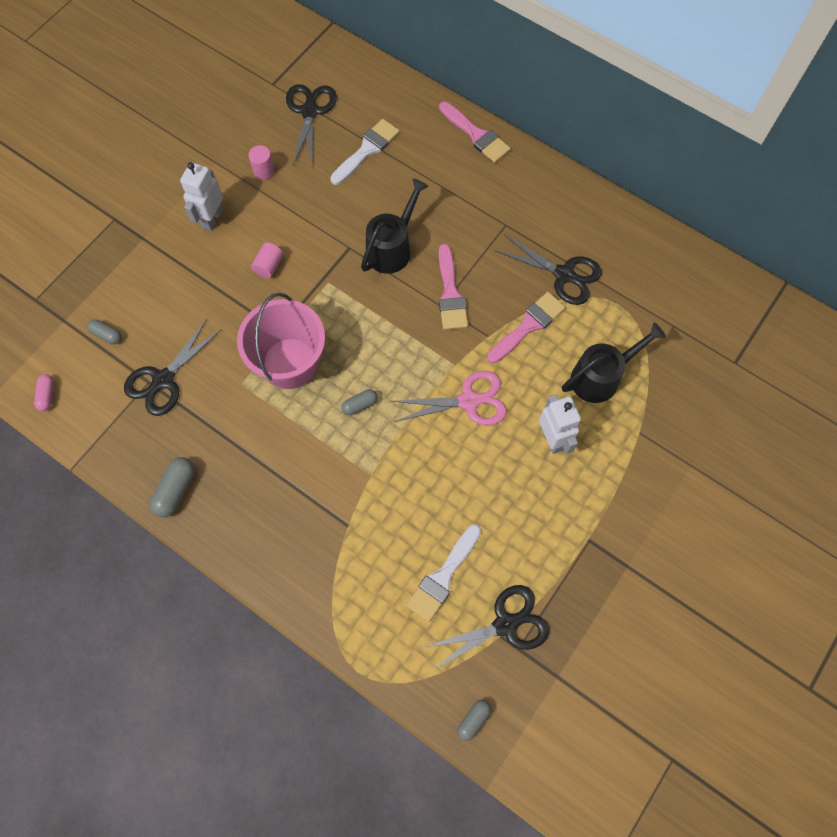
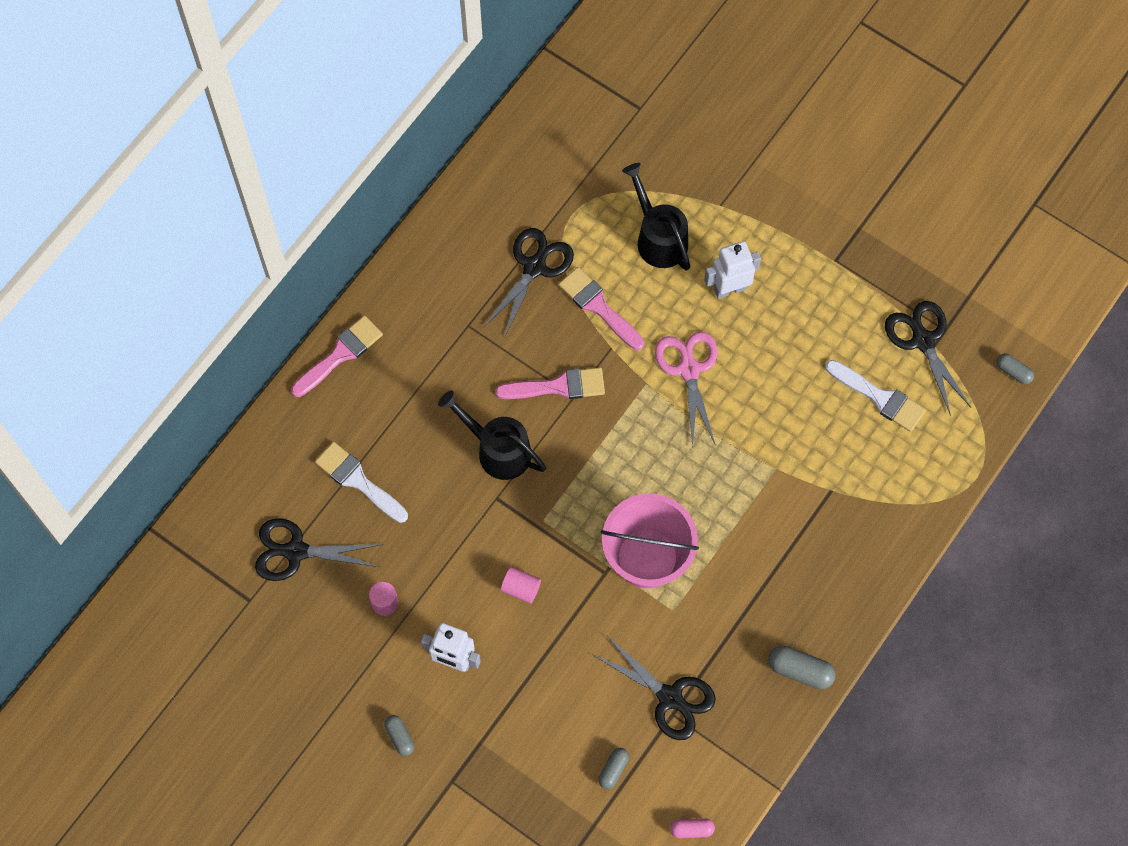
camera: 90 degrees left, 0 degrees up
(360, 405) = (696, 481): grey capsule -> grey capsule (400, 737)

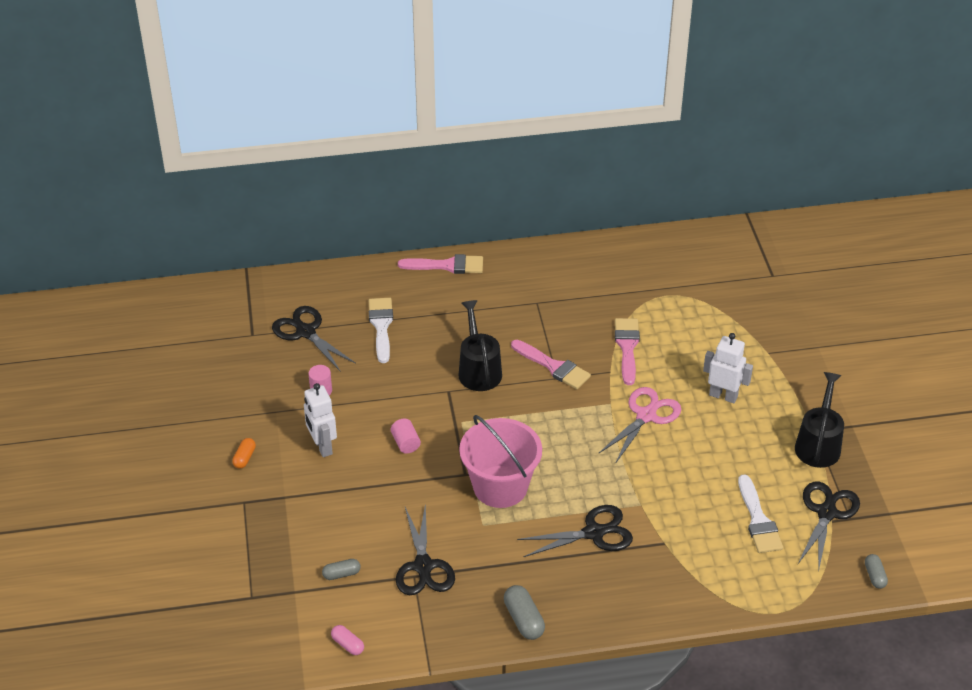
camera: 45 degrees right, 25 degrees down
(400, 737) = (244, 458): grey capsule -> orange capsule
(534, 267) = (611, 303): black scissors -> black scissors (593, 533)
(658, 237) = (707, 341): black watering can -> black watering can (818, 444)

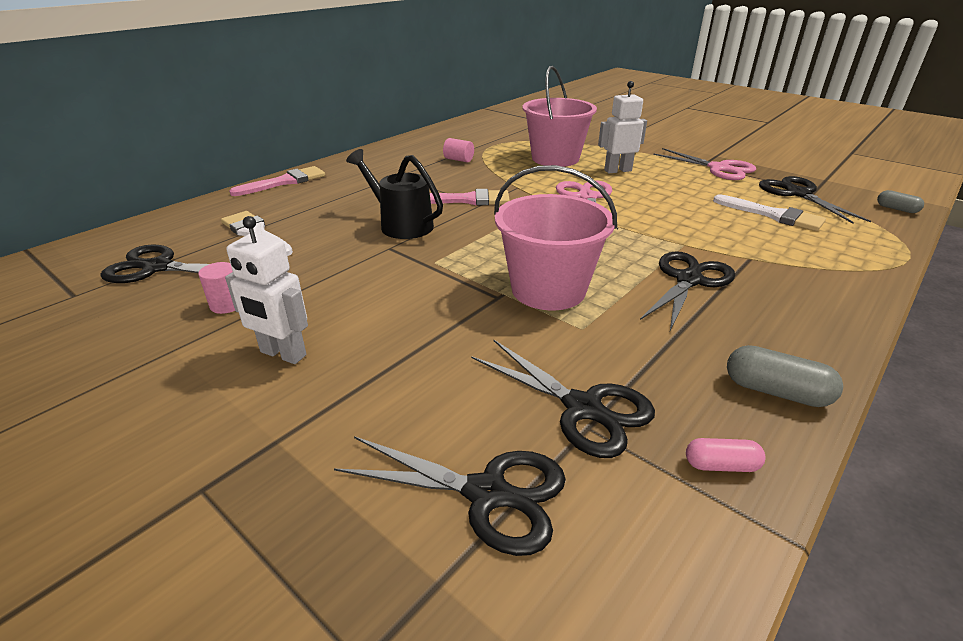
camera: 40 degrees left, 10 degrees down
(244, 458) = (156, 426): orange capsule -> none
(341, 574) = (487, 493): grey capsule -> black scissors
(347, 645) = (642, 611): pink capsule -> pink capsule (721, 465)
(405, 443) = (394, 303): pink cylinder -> pink cylinder (458, 160)
(627, 347) = (508, 173): pink brush -> none
(694, 348) = (555, 158): none -> pink bucket
(818, 444) = (718, 168): black watering can -> pink scissors

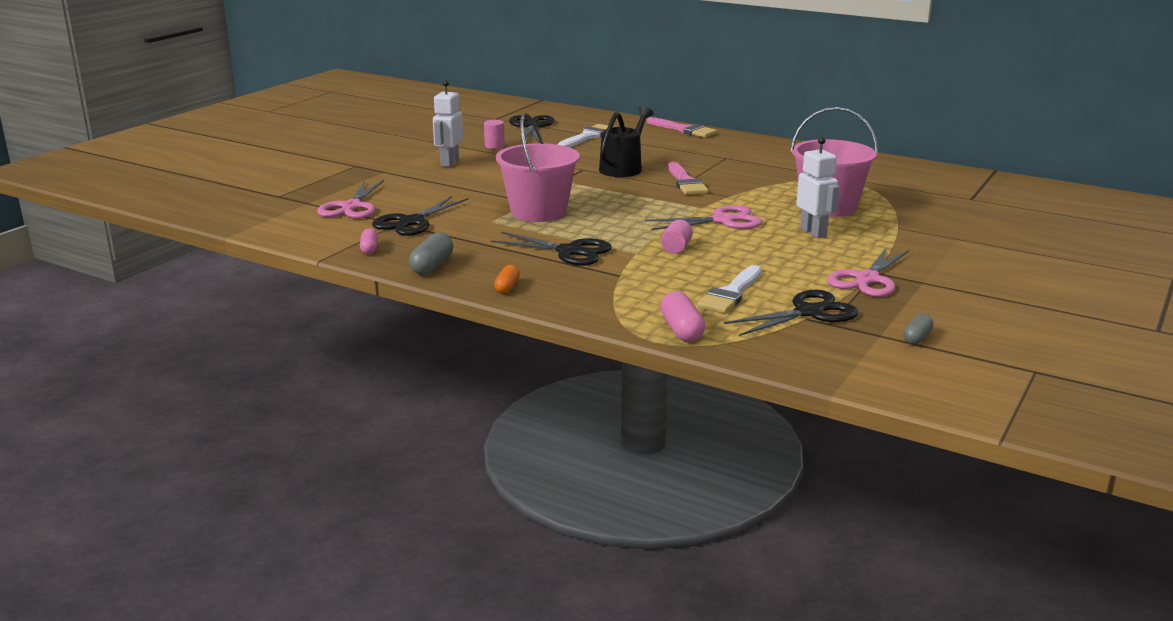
camera: 80 degrees right, 10 degrees down
(458, 160) = (787, 172): pink cylinder -> pink cylinder (676, 248)
(487, 493) = (352, 207): black scissors -> pink scissors
(822, 330) = (507, 287): none -> orange capsule
(873, 244) = (681, 330): none -> pink capsule
(896, 209) = (797, 360): grey capsule -> grey capsule (917, 338)

